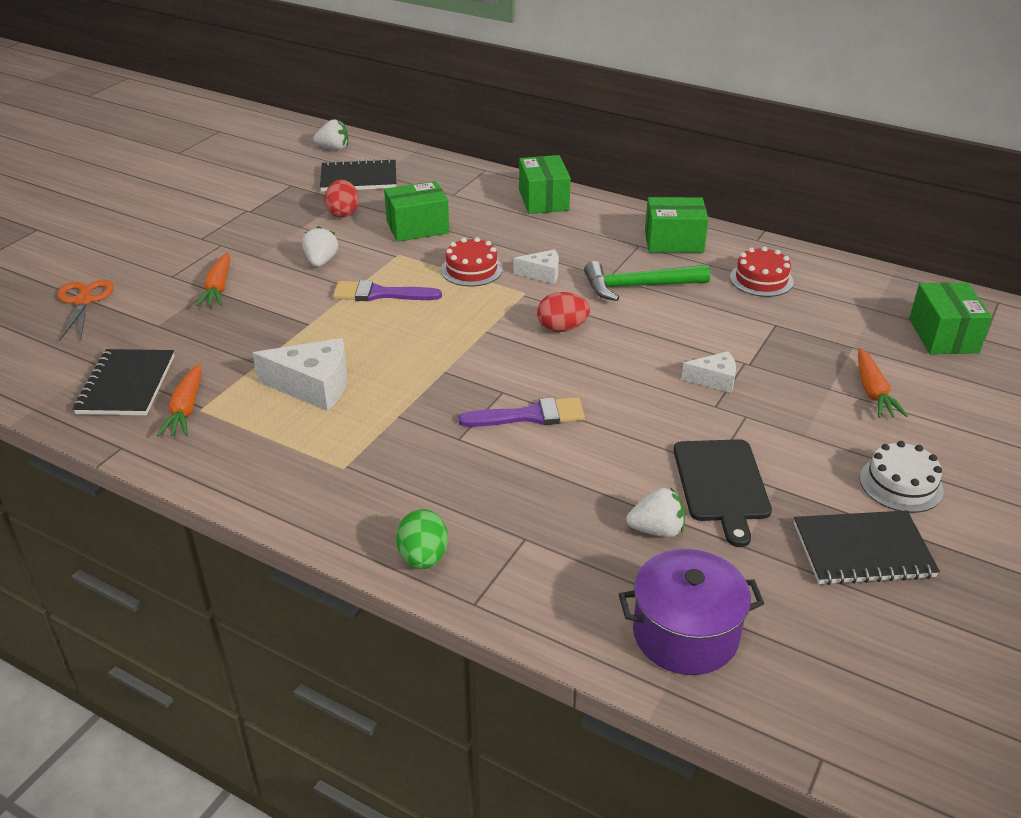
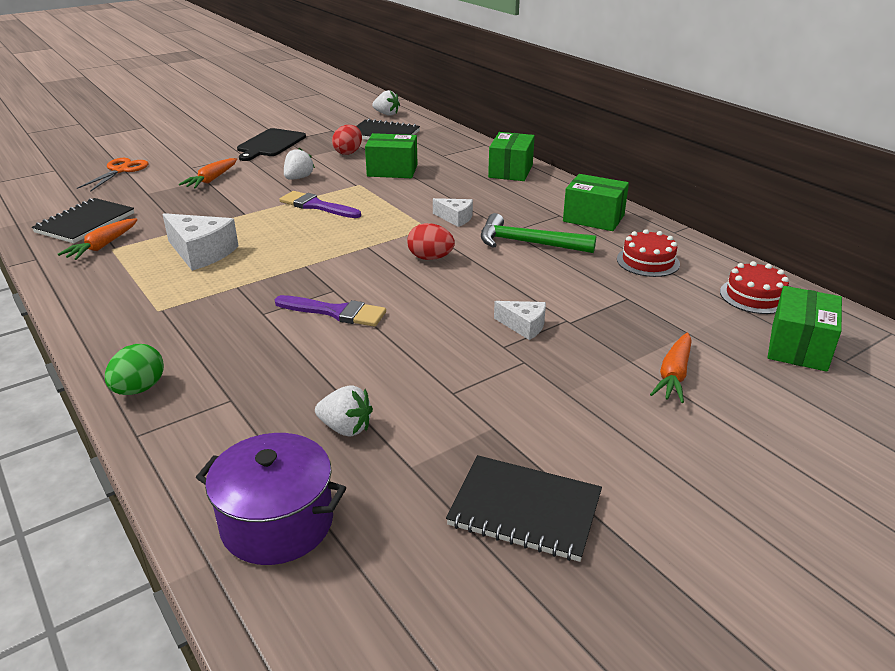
camera: 25 degrees right, 5 degrees down
(471, 270) = (402, 204): red cake -> red cake (754, 296)
(722, 484) = (443, 409): black cutting board -> black cutting board (270, 144)
(901, 484) = (625, 463): white cake -> none

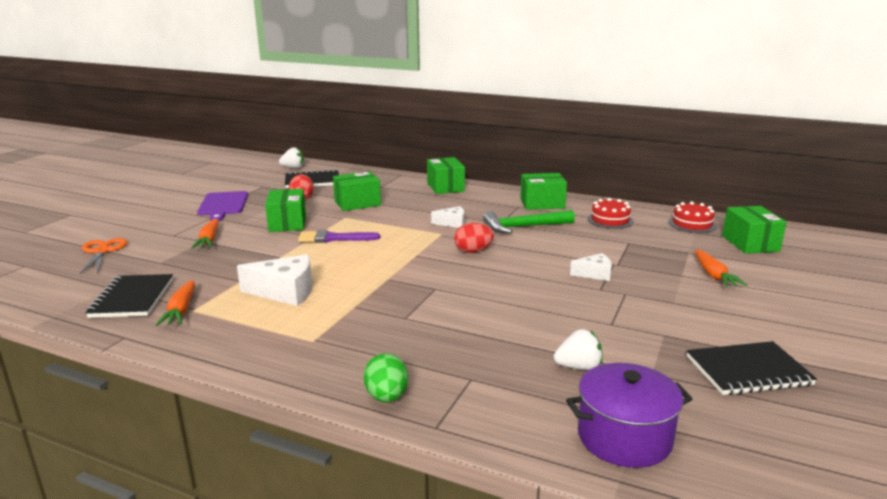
camera: 30 degrees left, 10 degrees down
(270, 144) = (223, 205): black cutting board -> purple cutting board
(298, 178) = (287, 223): white strawberry -> green box
(336, 312) = (459, 301): purple brush -> none

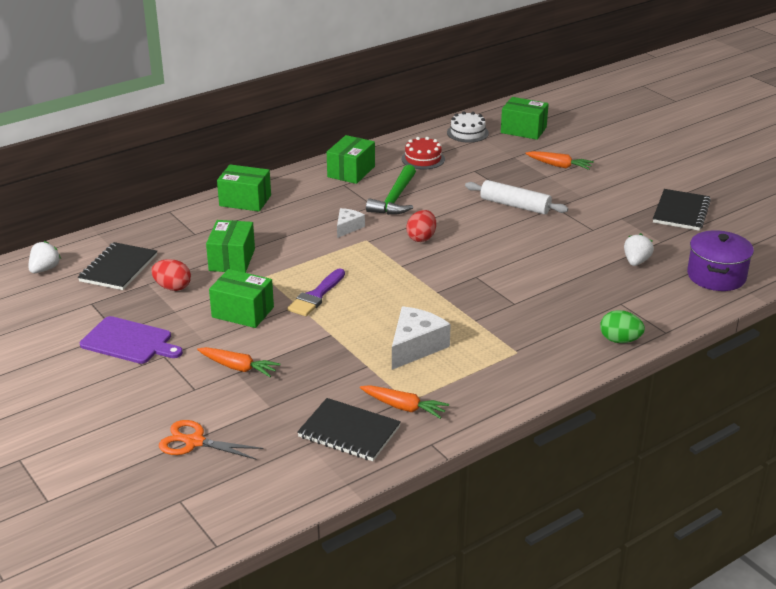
camera: 60 degrees left, 10 degrees up
(594, 274) = (515, 205): white cheese -> white rolling pin
(692, 224) = (467, 133): red cake -> white cake

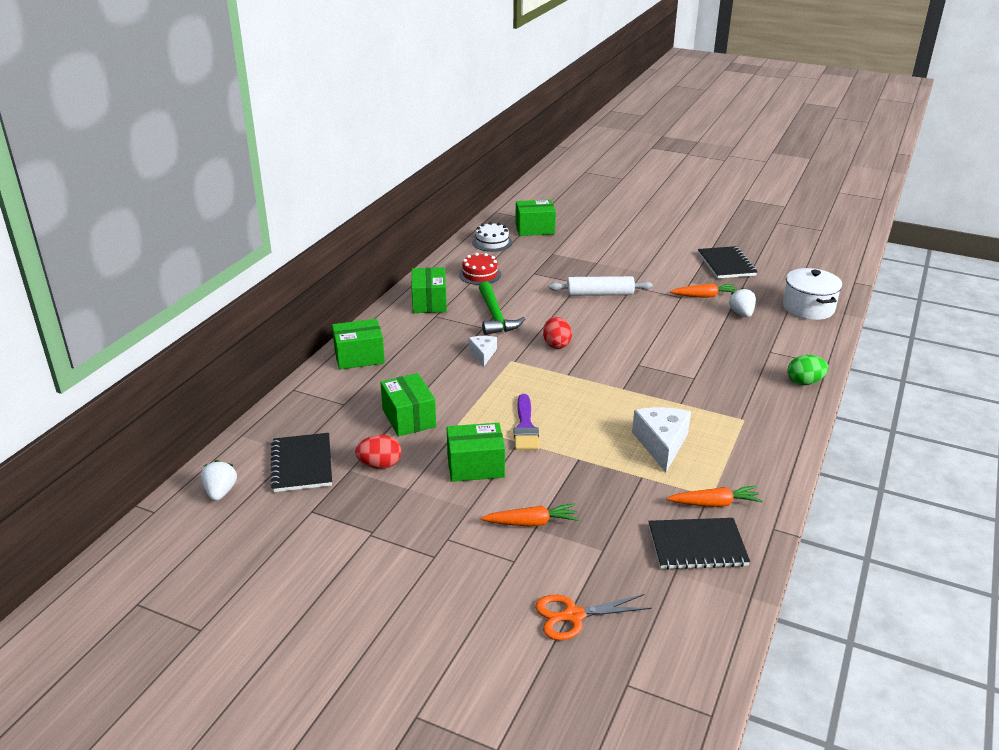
camera: 30 degrees left, 0 degrees up
(129, 341) = (395, 537): purple cutting board -> none
(559, 166) = (596, 251): orange carrot -> orange carrot (704, 296)
(716, 276) = (808, 308): purple pot -> white pot

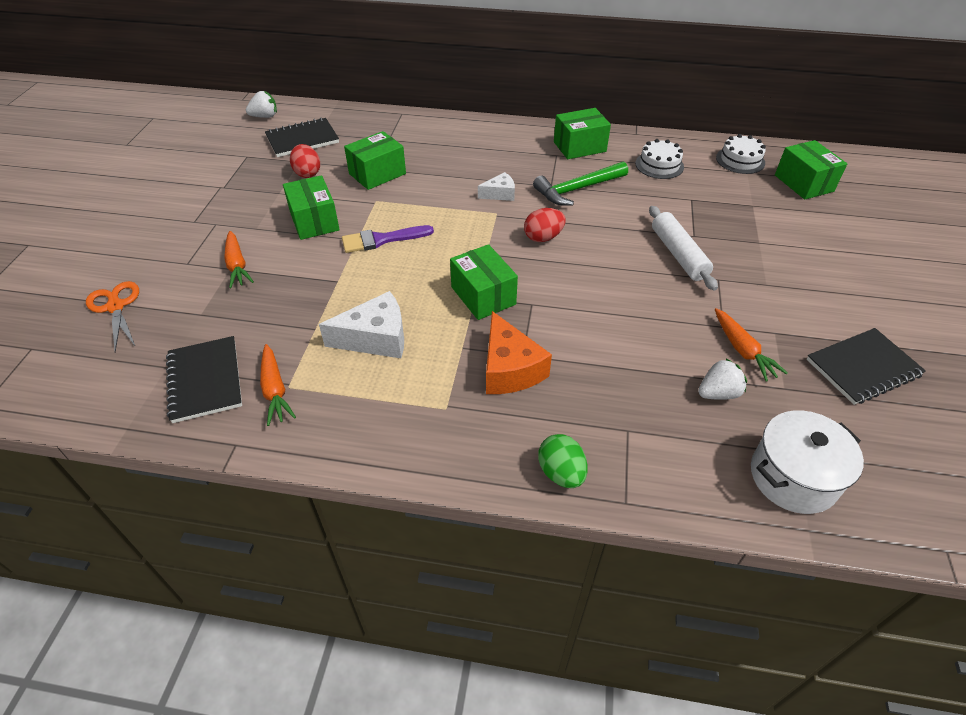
camera: 75 degrees right, 15 degrees up
(359, 357) = (463, 131): green box -> green box (483, 296)
(480, 274) = (659, 165): red cake -> white cake
(707, 386) = (510, 369): none -> orange cheese

